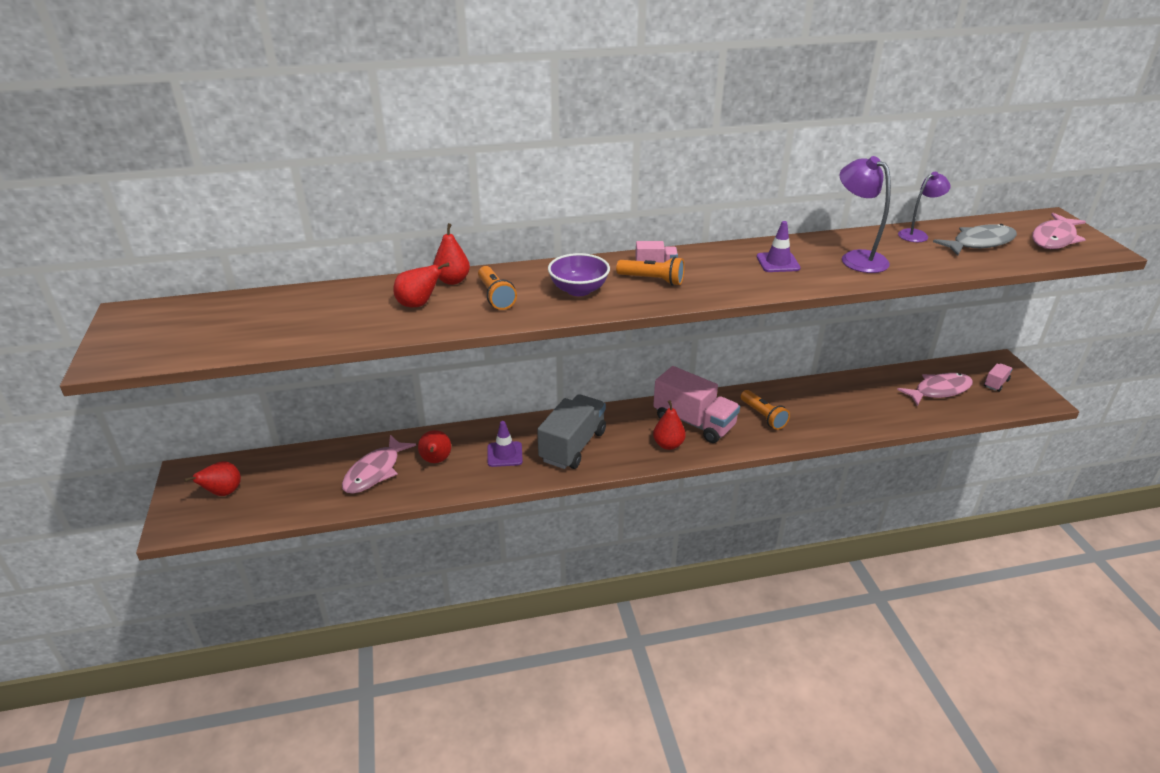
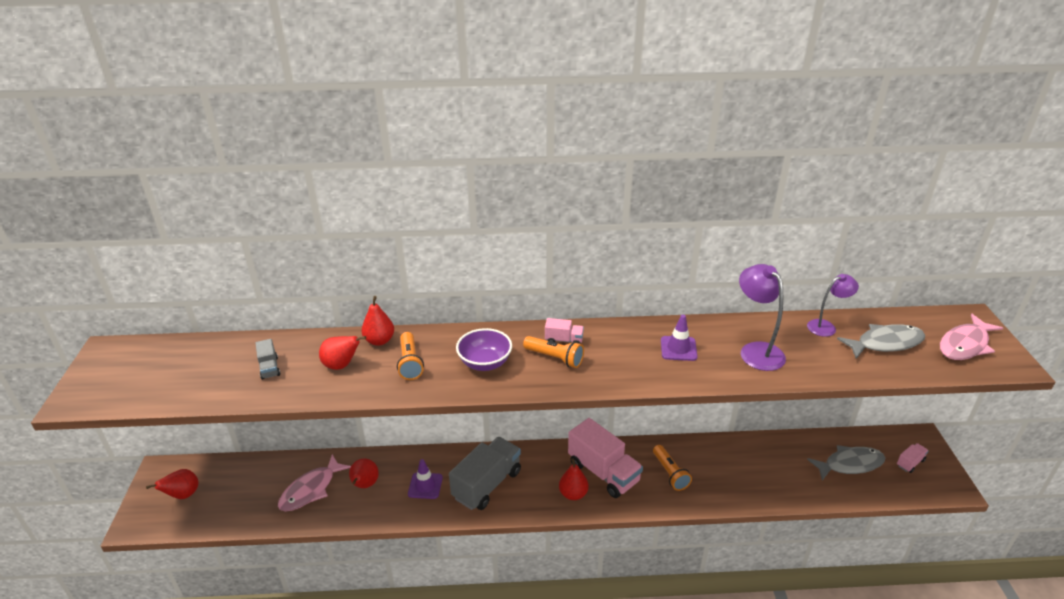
camera: 10 degrees right, 0 degrees up
(335, 313) = (269, 368): none -> grey truck
(939, 390) = (850, 464): pink fish -> grey fish

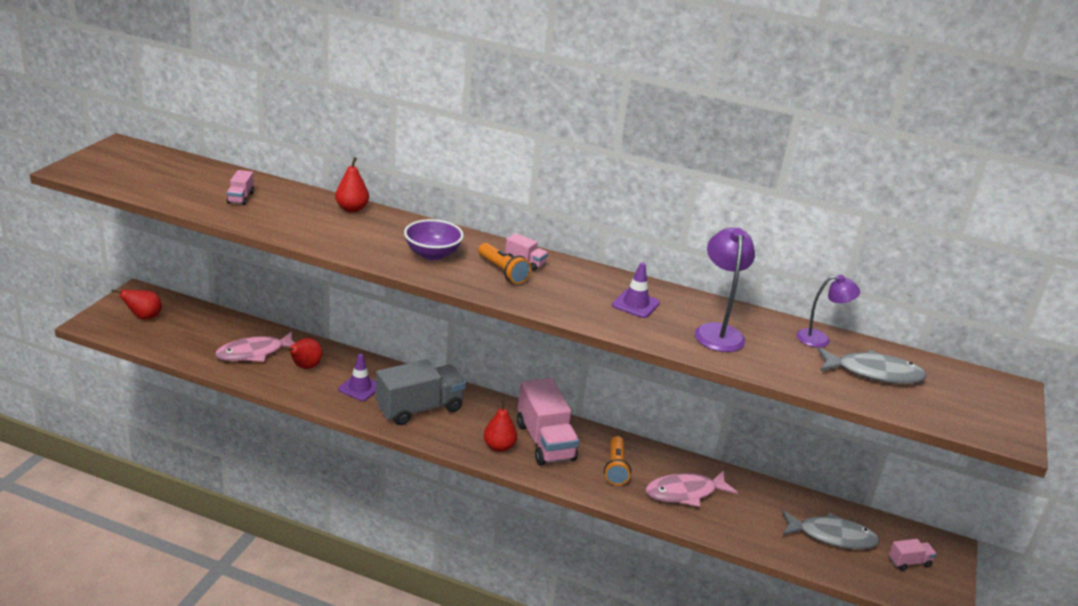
camera: 20 degrees right, 5 degrees down
(269, 368) = (240, 198): grey truck -> pink truck
(341, 365) = (303, 215): red pear -> none
(410, 363) = (364, 233): orange flashlight -> none
(965, 345) = (971, 404): pink fish -> pink fish (685, 493)

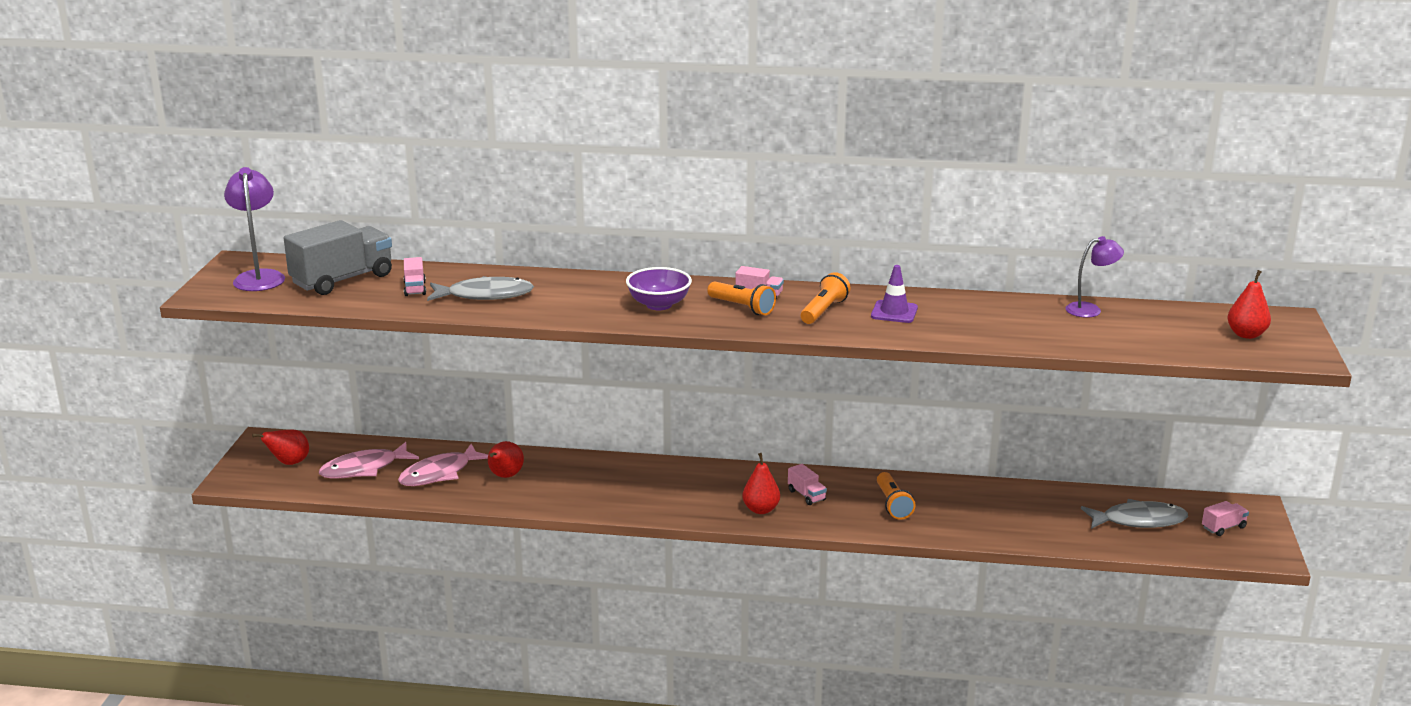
camera: 10 degrees left, 5 degrees down
(352, 209) = (543, 278): red pear -> red pear (1246, 335)
(360, 388) = (578, 484): purple traffic cone -> none
(419, 408) = (655, 491): grey truck -> grey truck (342, 280)
(545, 442) = (806, 495): pink truck -> pink truck, size x0.45
(573, 290) = (824, 311): none -> orange flashlight
(685, 493) = (975, 512): pink fish -> pink fish (364, 469)
(717, 332) = (989, 321): purple lamp -> purple lamp (259, 277)
(873, 373) = (1156, 329): grey fish -> grey fish (485, 295)

